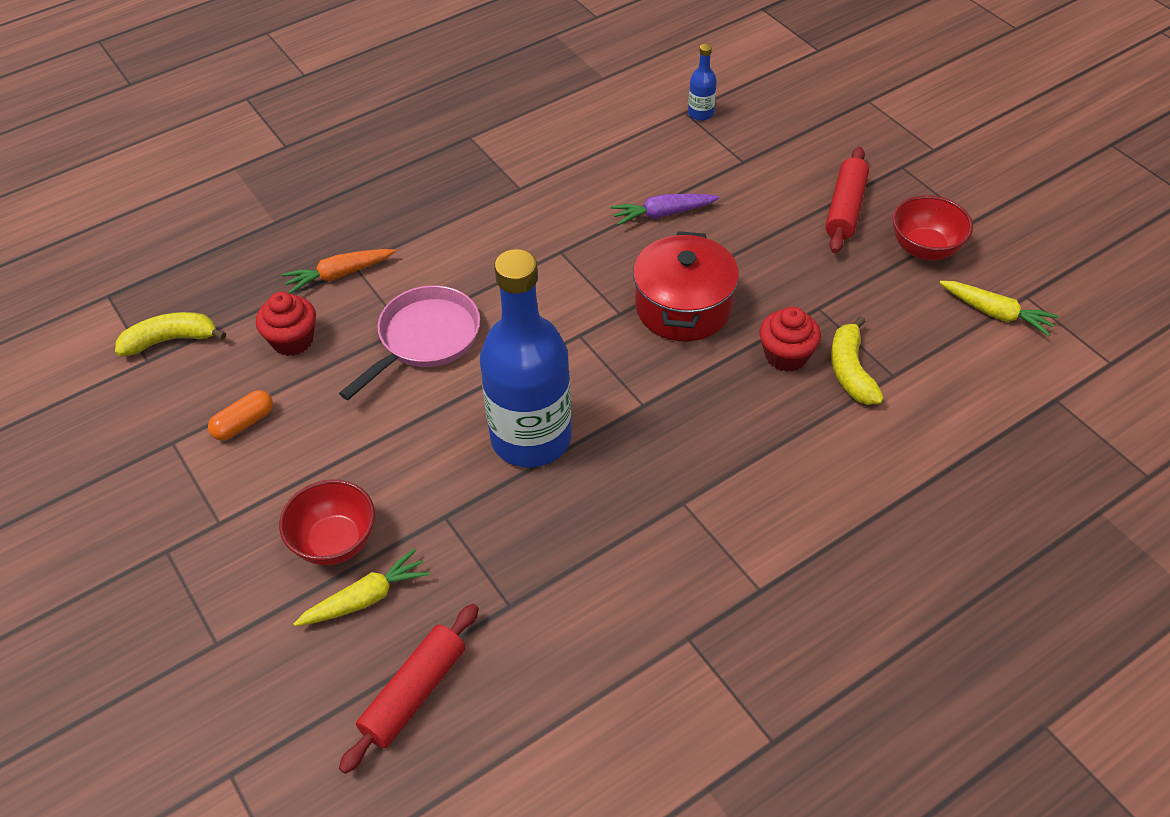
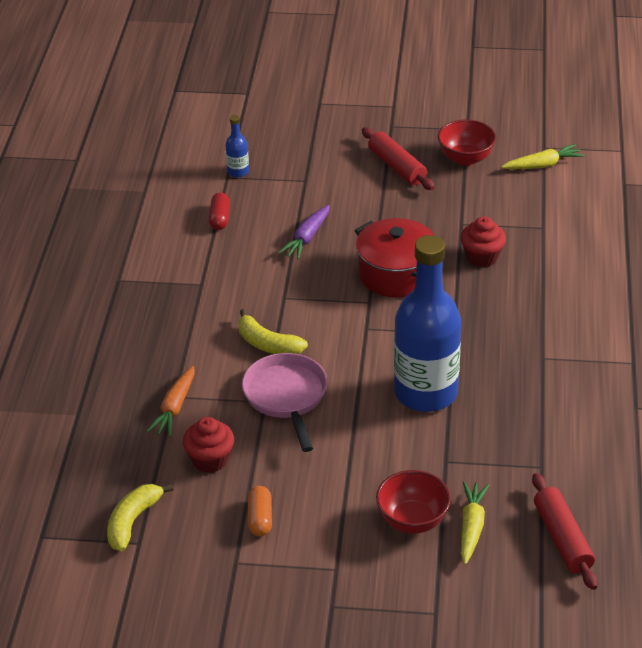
camera: 50 degrees left, 10 degrees down
(622, 143) = (220, 218): none -> red capsule
(851, 371) = (522, 240): yellow banana -> yellow banana (268, 344)

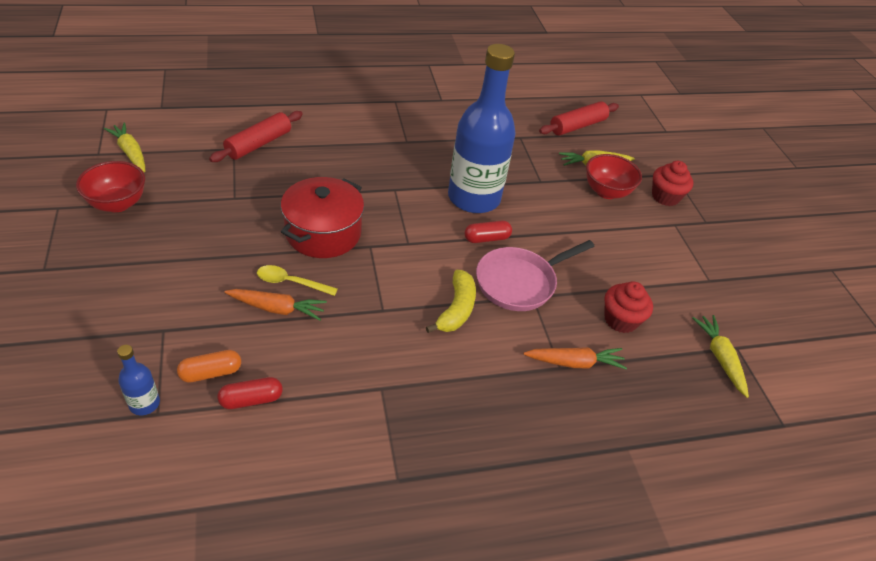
camera: 115 degrees left, 5 degrees up
(133, 521) = (720, 358): yellow banana -> yellow carrot
(260, 518) = (659, 274): orange capsule -> orange capsule (211, 373)
(307, 238) = (277, 308): purple carrot -> orange carrot
(335, 248) = (290, 282): none -> yellow spoon
(357, 388) = (486, 238): none -> red capsule
(397, 167) = (133, 254): red rolling pin -> red rolling pin (259, 144)
(482, 257) = (285, 181): red cupcake -> red cupcake (665, 197)

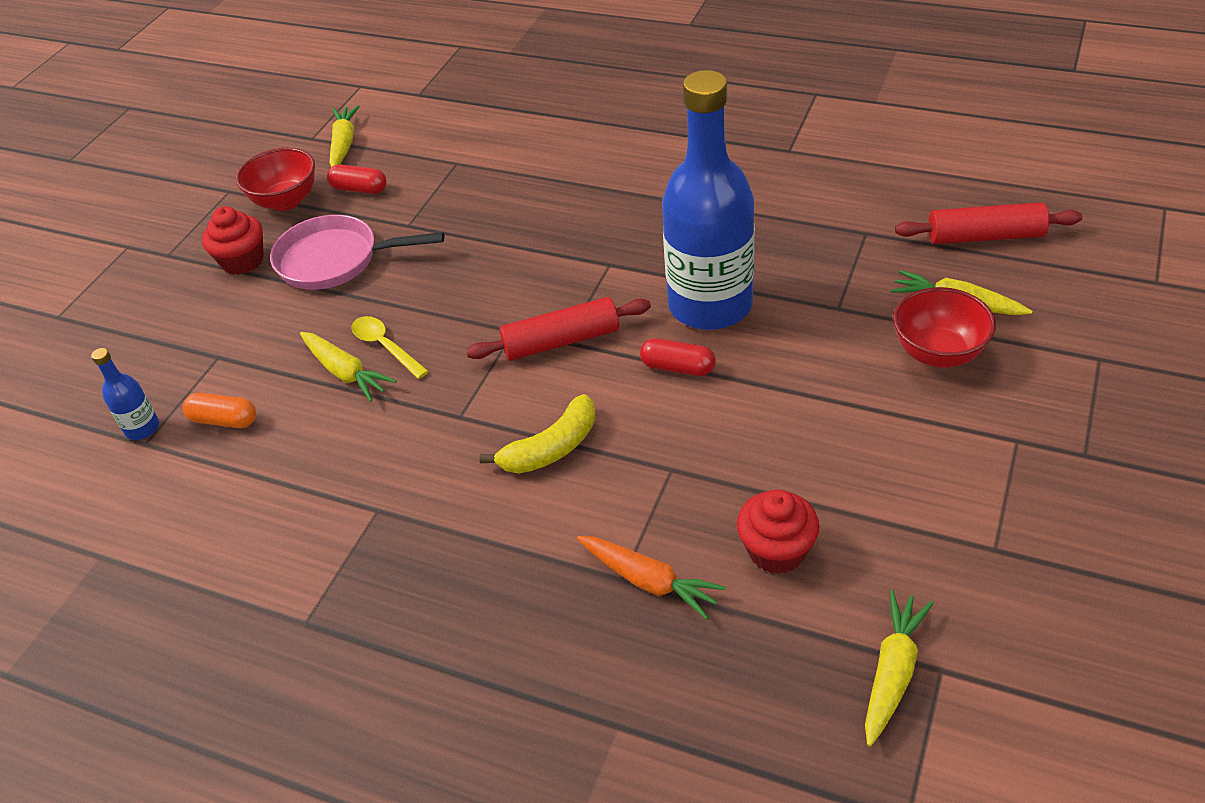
camera: 45 degrees right, 0 degrees up
(251, 399) = (237, 465): red capsule -> red capsule (359, 189)
(259, 144) = (490, 163): red rolling pin -> red rolling pin (561, 341)
(277, 308) = (346, 372): orange carrot -> yellow carrot
(323, 233) = (471, 297): red pot -> none
(519, 282) = (670, 443): pink pan -> pink pan (335, 260)
(665, 197) = (1043, 391): red cupcake -> red cupcake (243, 261)

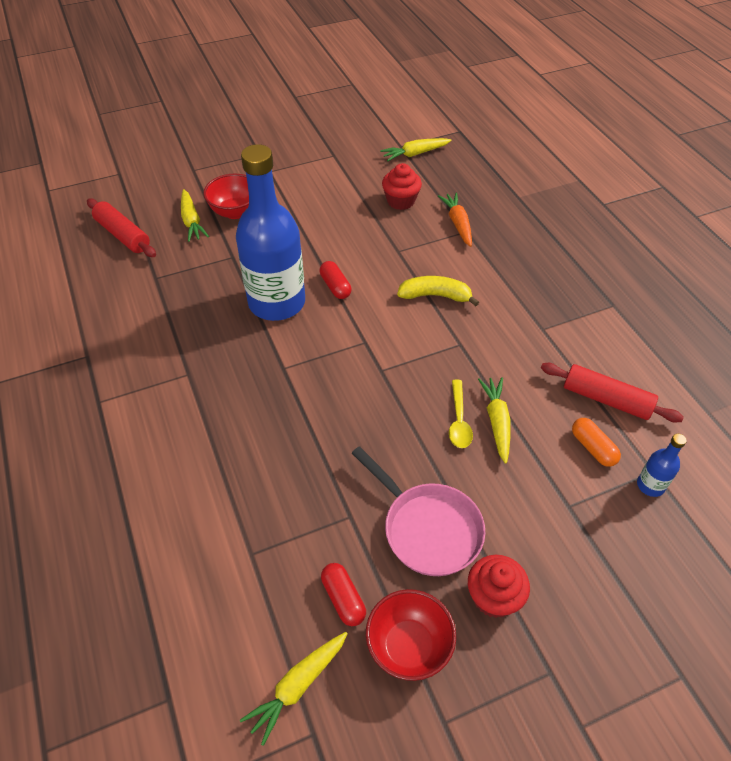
camera: 140 degrees left, 5 degrees up
(561, 341) = (366, 343): red rolling pin -> red rolling pin (606, 399)

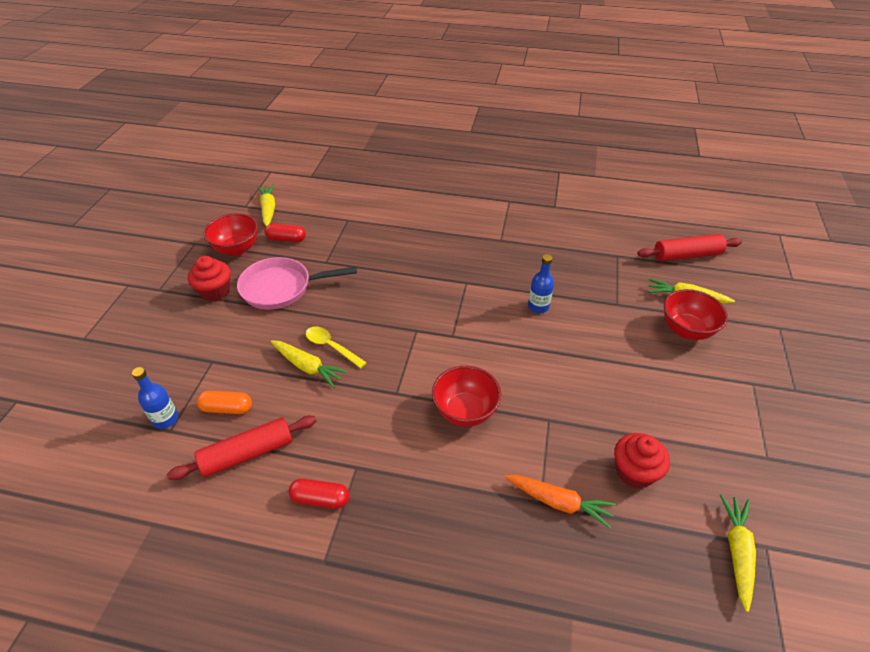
camera: 125 degrees right, 5 degrees down
(277, 302) = (538, 306): blue bottle -> blue bottle, size x0.40
(335, 286) = (531, 349): red capsule -> red capsule (320, 499)
(435, 296) = (465, 411): yellow banana -> red bowl

